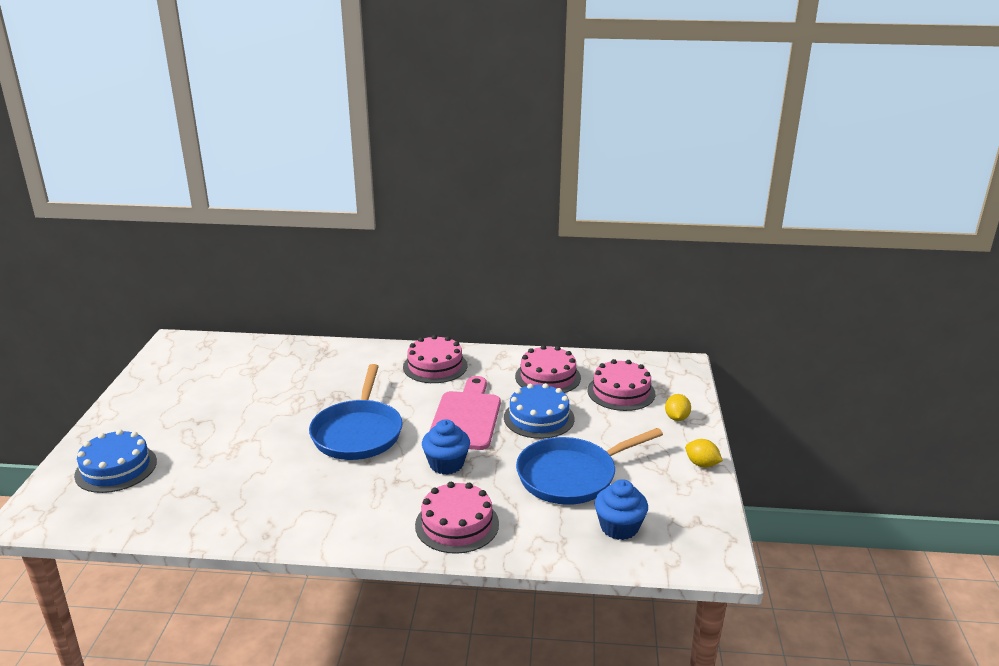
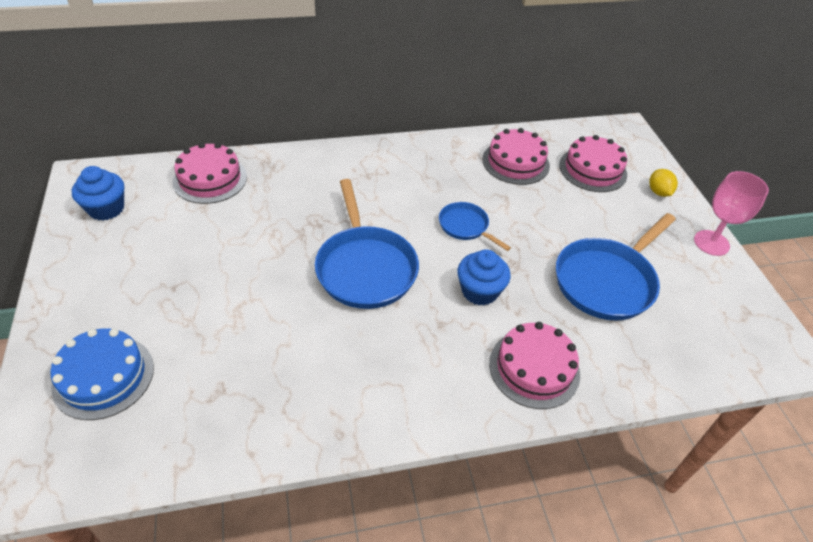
camera: 20 degrees left, 20 degrees up
(435, 366) = (398, 166): pink cake -> pink cake (210, 179)
(466, 417) = (465, 226): pink cutting board -> blue pan
(539, 418) = (536, 214): blue cake -> none
(619, 527) = (686, 335): blue cupcake -> blue cupcake (106, 209)
(701, 464) = (711, 243): yellow lemon -> pink goblet

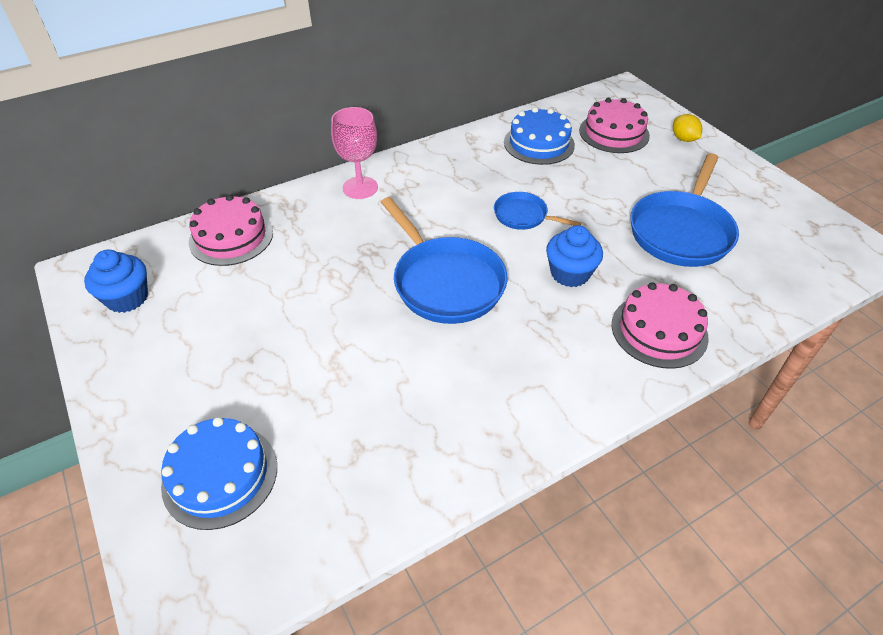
camera: 15 degrees left, 0 degrees up
(515, 162) = (539, 143): pink cake -> blue cake
(711, 243) = (753, 172): pink goblet -> pink goblet (360, 188)

